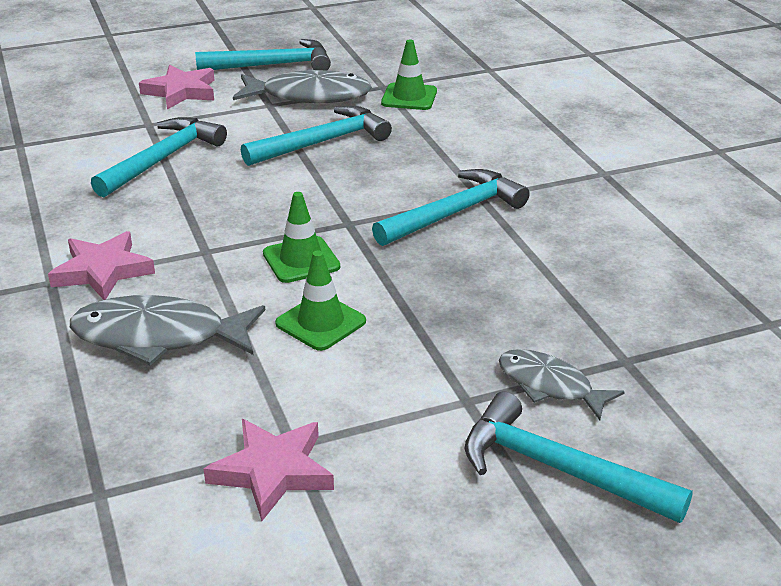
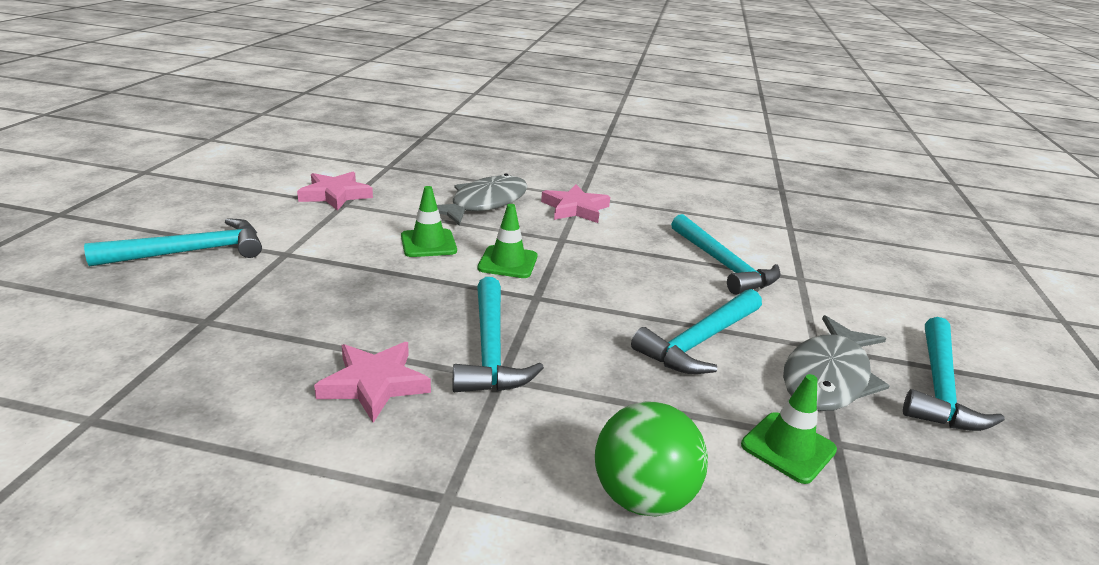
camera: 120 degrees right, 5 degrees down
(181, 91) = (873, 312): pink star -> pink star (374, 384)
(323, 142) = (699, 341): turquoise hammer -> turquoise hammer turned 45 degrees clockwise
(515, 125) = (642, 497): none -> green ball
(550, 386) = (243, 282): grey fish -> none

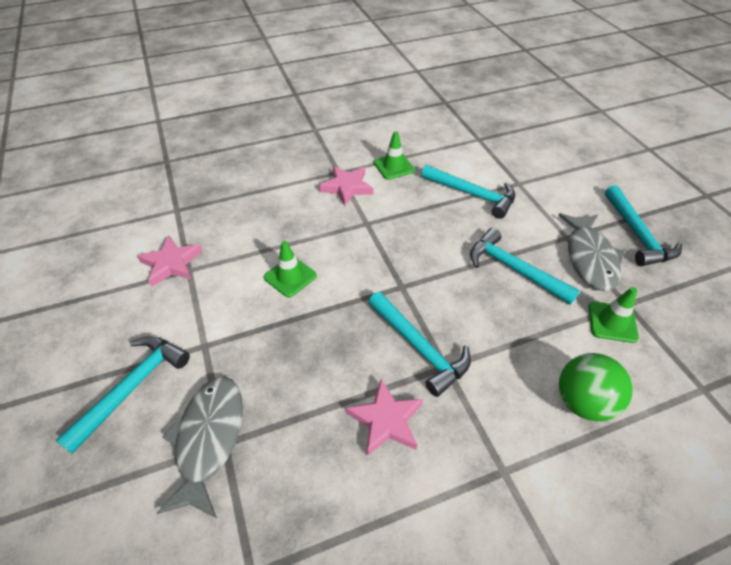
camera: 30 degrees left, 20 degrees up
(484, 203) = (286, 214): grey fish -> grey fish (209, 439)
(508, 262) = (356, 265): green traffic cone -> green traffic cone (394, 166)
(699, 341) = (514, 269): turquoise hammer -> turquoise hammer turned 120 degrees clockwise

